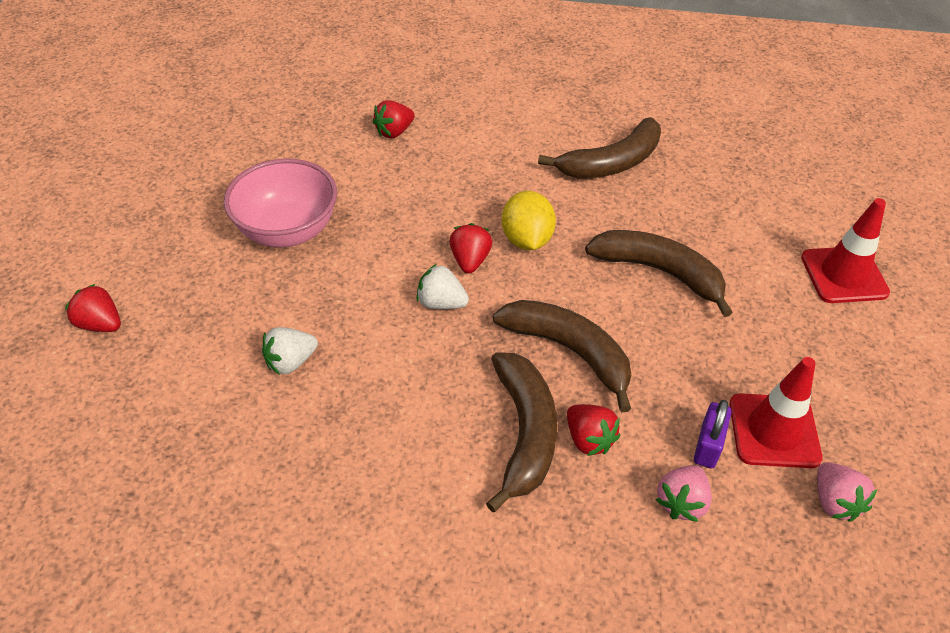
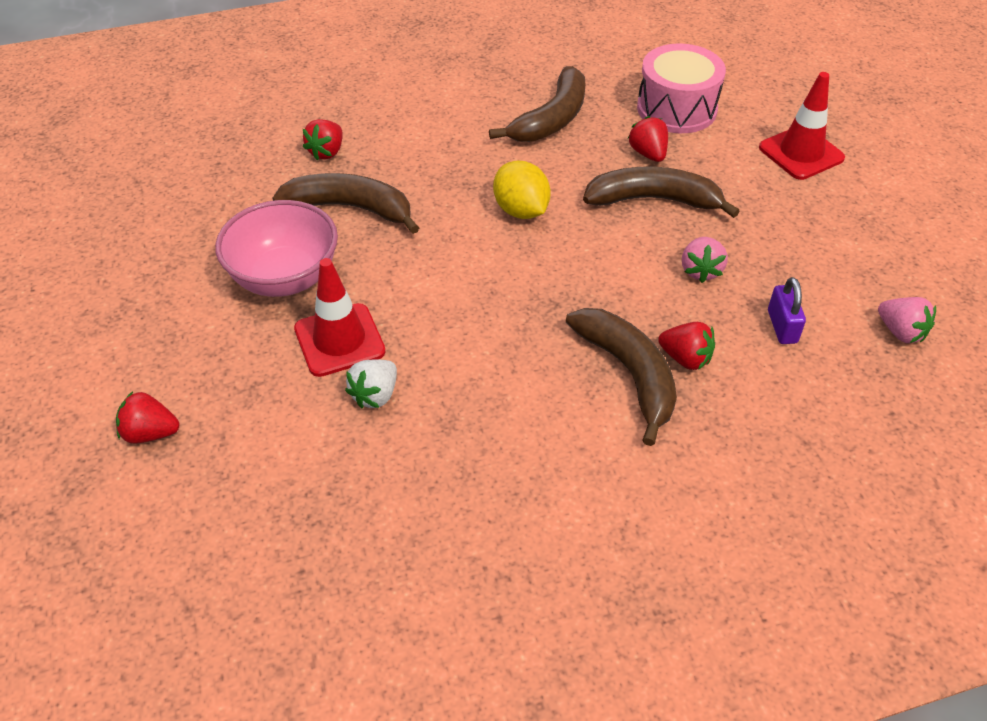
camera: 25 degrees left, 0 degrees up
(441, 303) = (481, 292): white strawberry -> none
(470, 260) = (482, 246): red strawberry -> red strawberry (648, 154)
(569, 351) = (621, 293): brown banana -> brown banana (350, 208)
(681, 502) = (789, 378): pink strawberry -> pink strawberry (700, 271)
(741, 190) = (677, 108): none -> pink drum
(774, 431) = (824, 295): red traffic cone -> red traffic cone (339, 340)

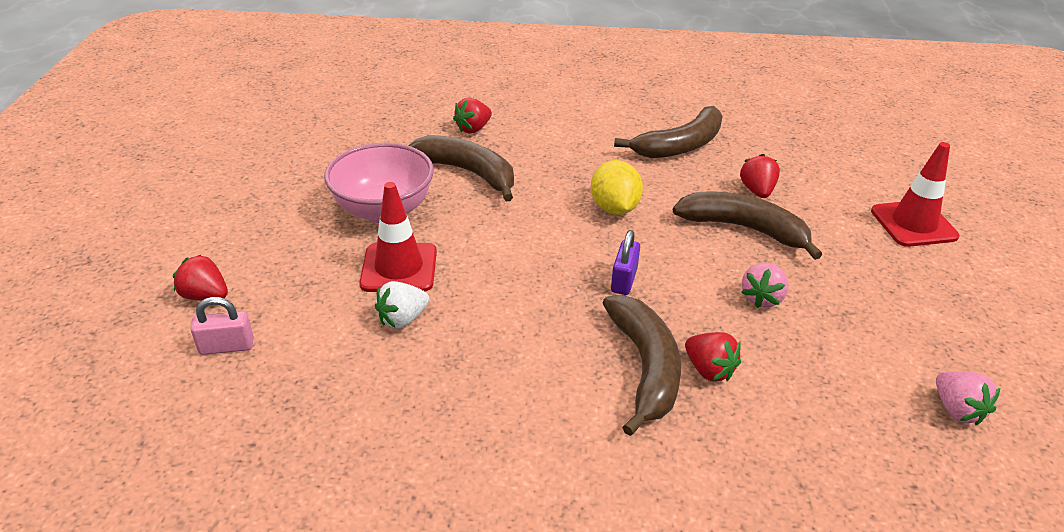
camera: 20 degrees right, 10 degrees down
(210, 481) = (227, 346): none -> pink padlock
(677, 108) = (803, 162): pink drum -> none
(782, 326) = (824, 369): purple padlock -> purple padlock (624, 280)

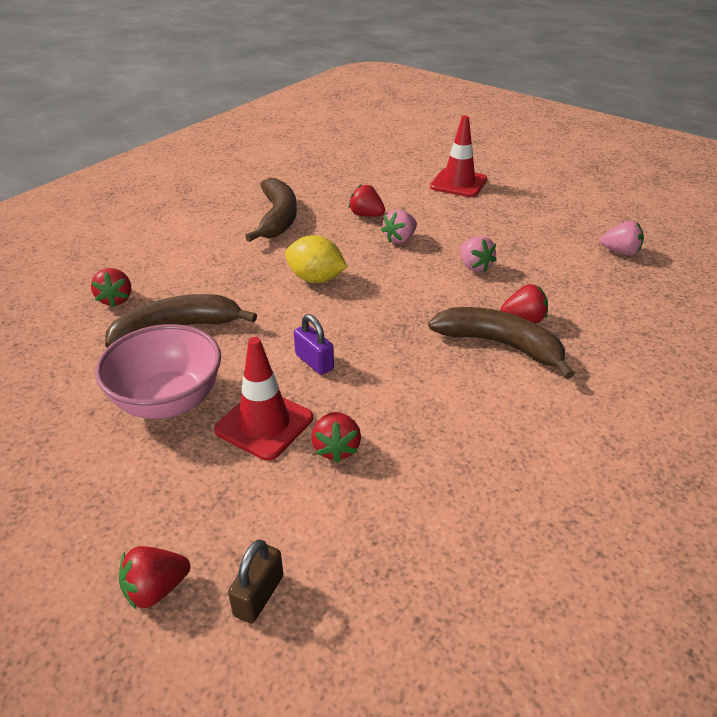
camera: 55 degrees left, 0 degrees up
(227, 346) = (259, 595): pink padlock -> brown padlock
(402, 319) = (336, 448): white strawberry -> red strawberry
(624, 280) = (402, 312): purple padlock -> purple padlock (314, 362)
(744, 229) = (400, 239): brown banana -> pink strawberry

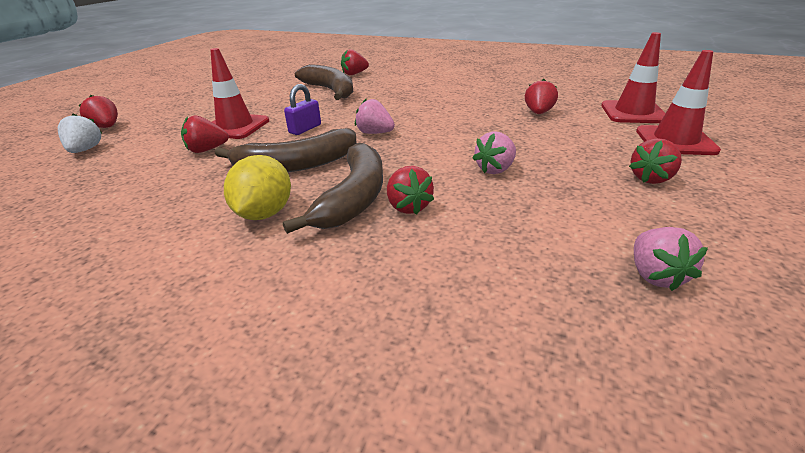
camera: 75 degrees right, 5 degrees down
(168, 401) = (258, 102): pink bowl -> none
(259, 595) = (85, 150): brown padlock -> white strawberry
(277, 218) = (493, 88): brown banana -> brown banana (296, 165)
(316, 279) = (415, 112): yellow lemon -> yellow lemon (264, 213)
(395, 177) = (633, 113): none -> red traffic cone
(400, 239) = (511, 130): pink strawberry -> pink strawberry (375, 133)
(512, 213) = (651, 178): none -> red strawberry

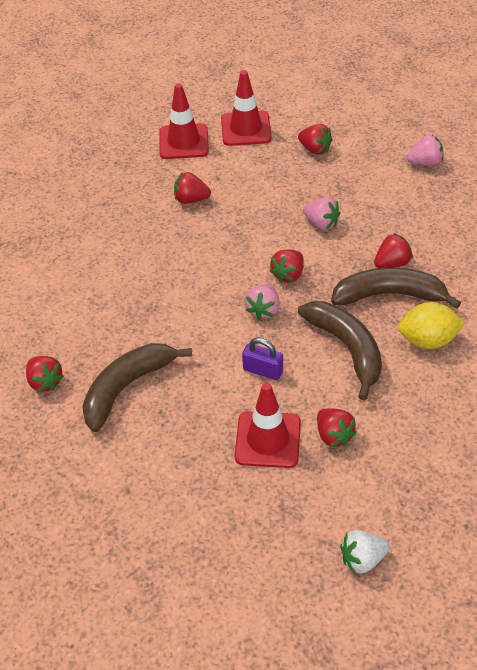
camera: 100 degrees left, 15 degrees up
(107, 127) = (295, 588): red strawberry -> red strawberry (288, 275)

